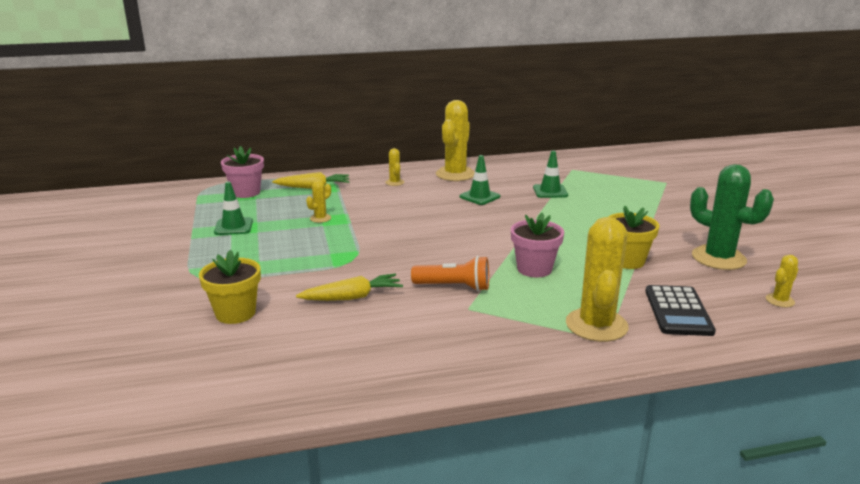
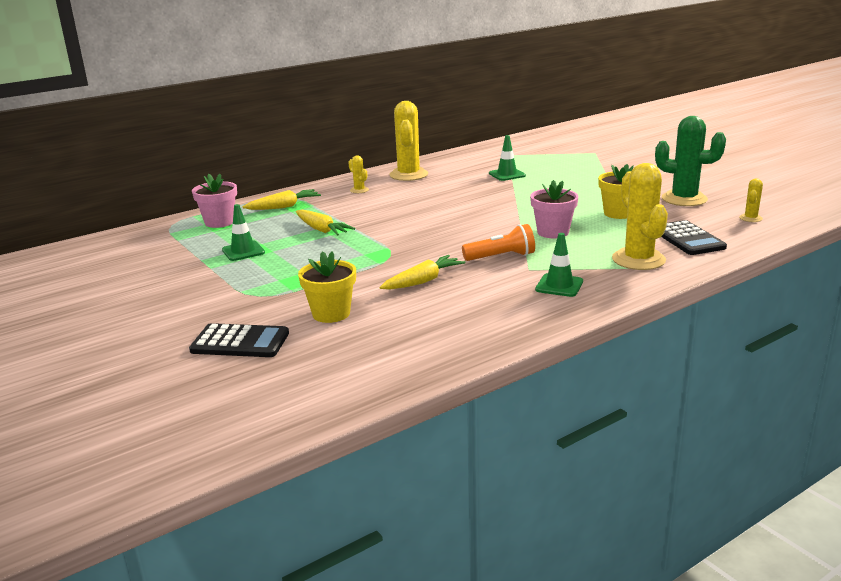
camera: 20 degrees left, 0 degrees up
(131, 324) = (240, 342): none -> black calculator
(320, 218) = (322, 230): yellow cactus -> yellow carrot
(479, 197) = (450, 188): green traffic cone -> green traffic cone (559, 285)

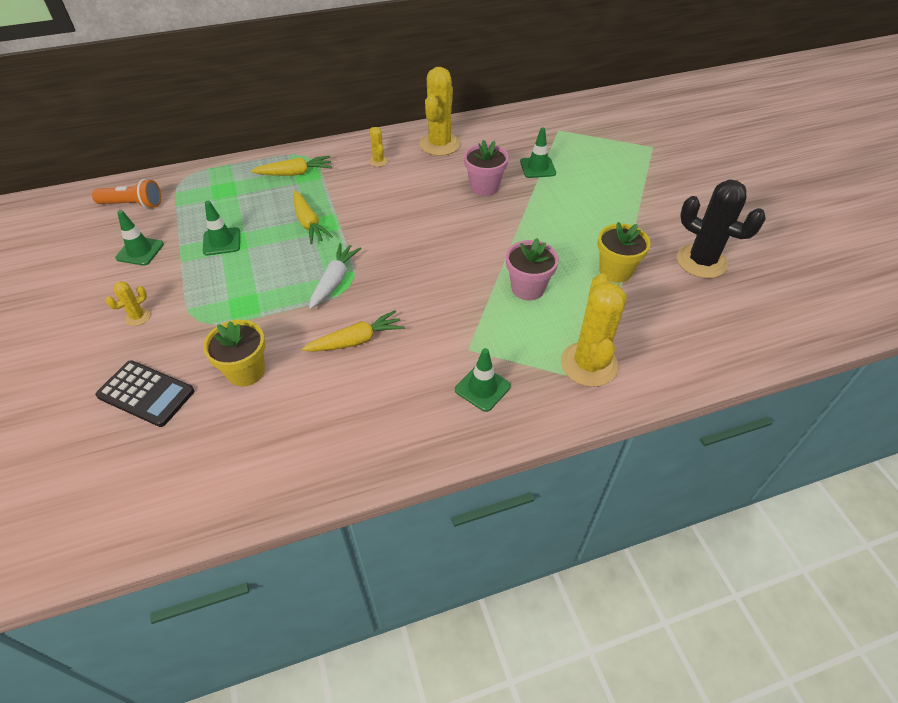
camera: 15 degrees right, 25 degrees up
(162, 268) = (140, 251): none -> green traffic cone
(219, 222) = (225, 185): pink flower pot -> pink flower pot (484, 187)
(374, 254) = (334, 280): none -> white carrot
(501, 257) = (452, 319): orange flashlight -> orange flashlight (133, 204)
(684, 199) = (701, 261): green cactus -> black cactus
(688, 239) = (663, 340): black calculator -> none
(750, 218) = (755, 319): yellow cactus -> yellow cactus (138, 317)

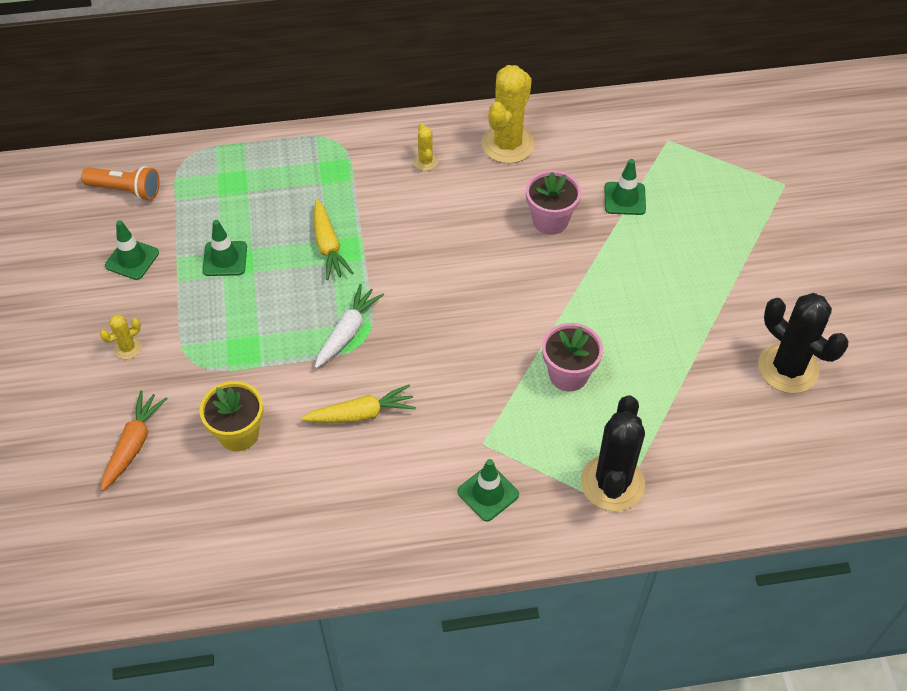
camera: 10 degrees right, 5 degrees up
(146, 394) = (134, 444): black calculator -> orange carrot
(295, 173) = (320, 168): yellow carrot -> none
(589, 364) = (612, 483): yellow cactus -> black cactus
(615, 271) = (679, 366): yellow flower pot -> none

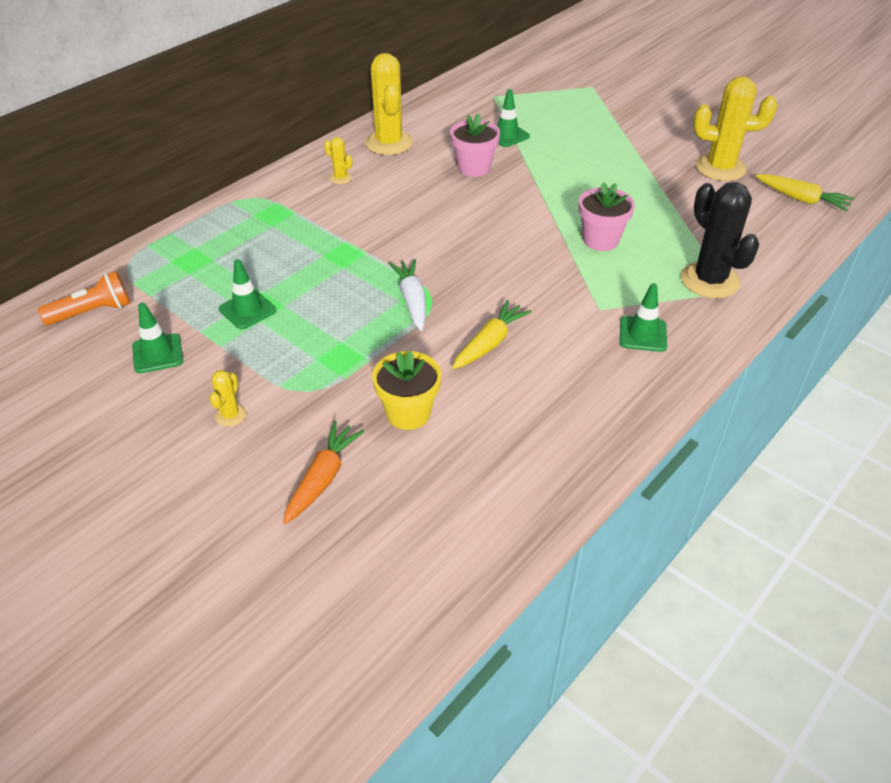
camera: 40 degrees left, 10 degrees down
(134, 444) = (323, 478): orange carrot -> orange carrot turned 45 degrees clockwise
(328, 246) = (328, 259): yellow carrot -> yellow carrot (802, 199)
(788, 368) = (720, 168): black cactus -> yellow cactus

